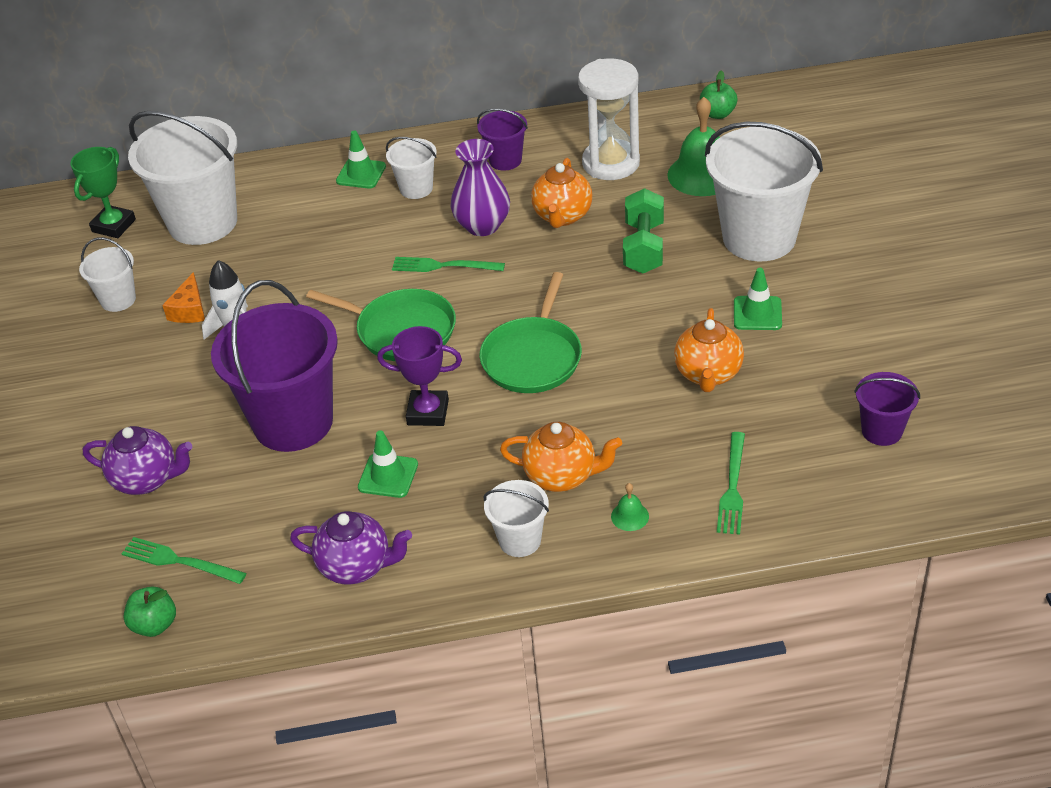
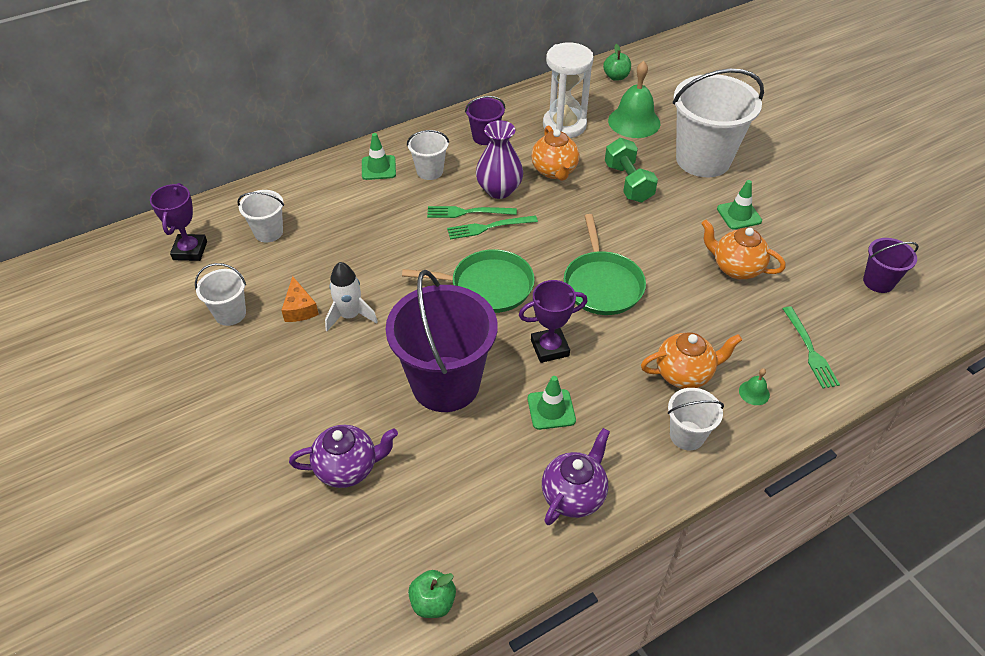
camera: 25 degrees left, 5 degrees up
(113, 225) = (190, 250): green trophy -> purple trophy
(179, 561) = (420, 535): green fork -> green fork (468, 212)
(203, 222) = (268, 232): white bucket -> white bucket, size x0.48
(356, 566) = (574, 495): purple teapot -> purple teapot turned 45 degrees counterclockwise
(708, 374) = (736, 268): orange teapot -> orange teapot turned 135 degrees clockwise

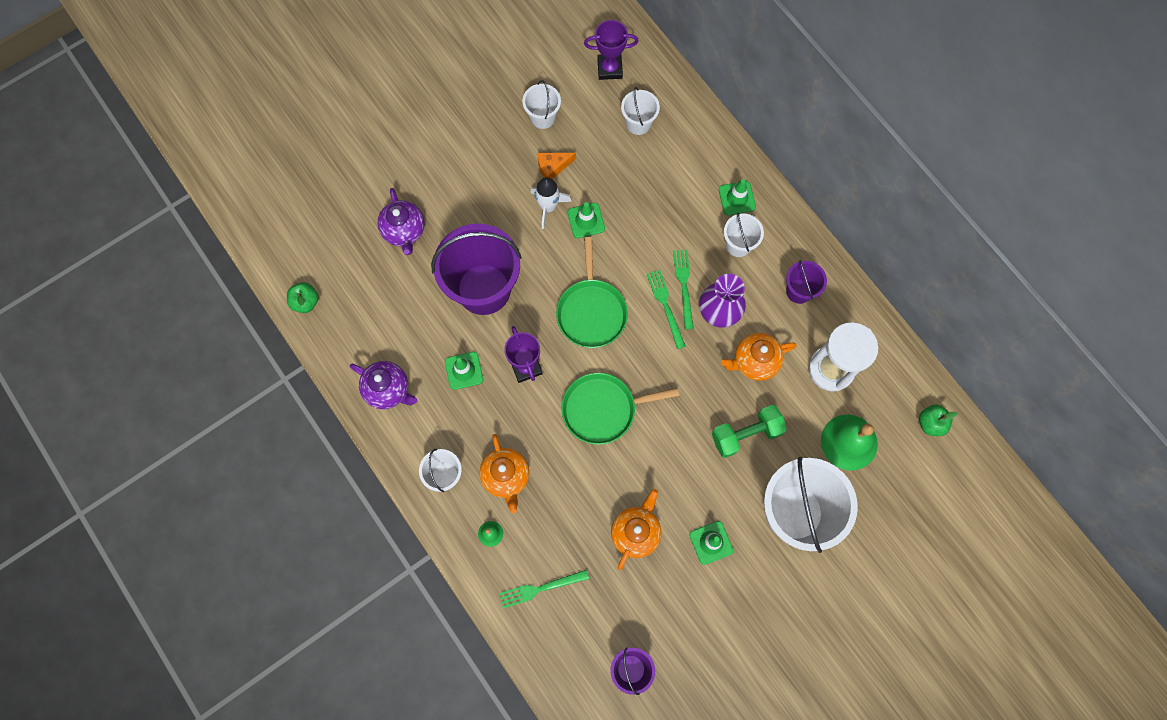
camera: 85 degrees right, 25 degrees up
(376, 283) = (586, 220): none -> green traffic cone

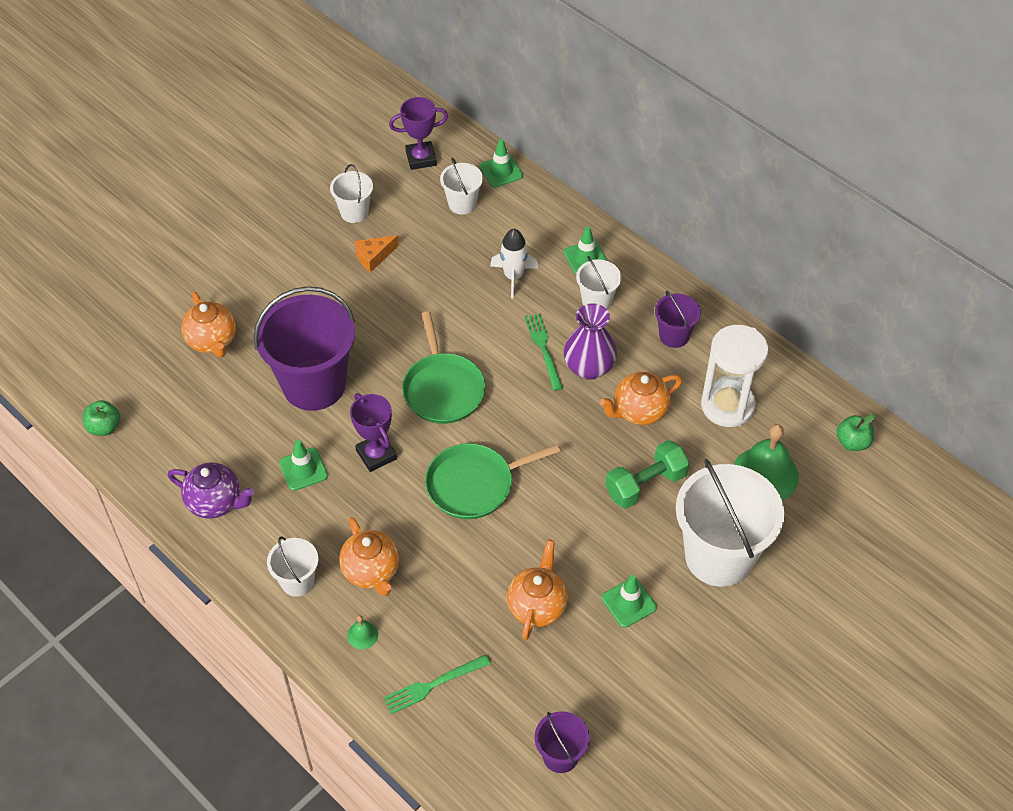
camera: 10 degrees left, 20 degrees down
(404, 231) = (212, 341): purple teapot -> orange teapot
(548, 207) = (375, 295): white rocket -> white rocket (513, 277)
(586, 220) = (420, 302): green traffic cone -> green traffic cone (501, 171)
(665, 306) = (527, 371): green fork -> none

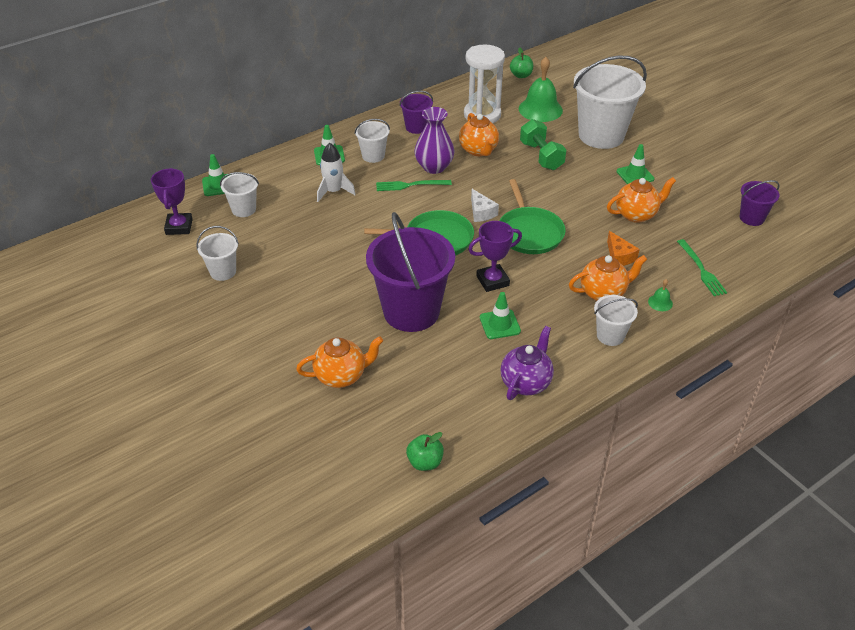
camera: 80 degrees left, 10 degrees down
(373, 257) = (281, 264): orange cheese -> orange cheese (619, 256)
(504, 429) = (481, 212): none -> white cheese
(537, 606) = (636, 214): orange teapot -> orange teapot turned 135 degrees clockwise

